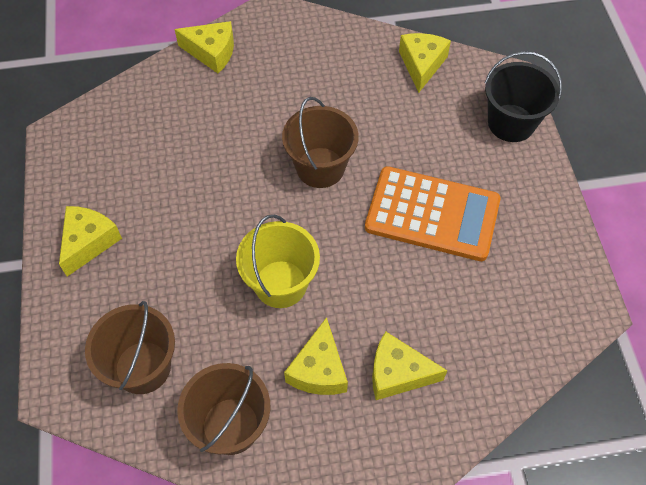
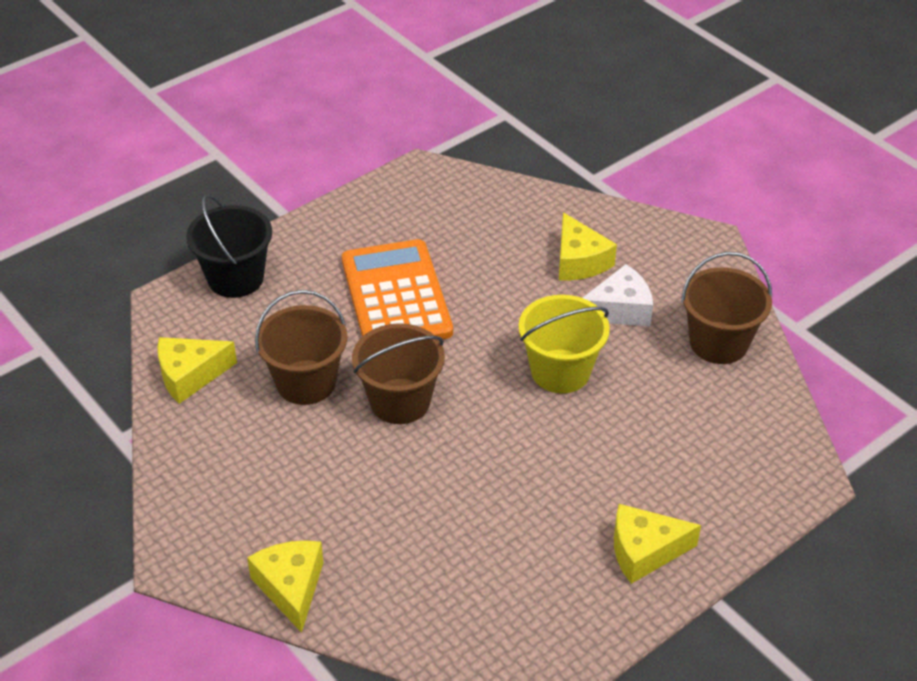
camera: 120 degrees left, 15 degrees down
(143, 367) = (727, 429): brown bucket -> brown bucket (306, 382)
(319, 370) = (620, 309): yellow cheese -> white cheese

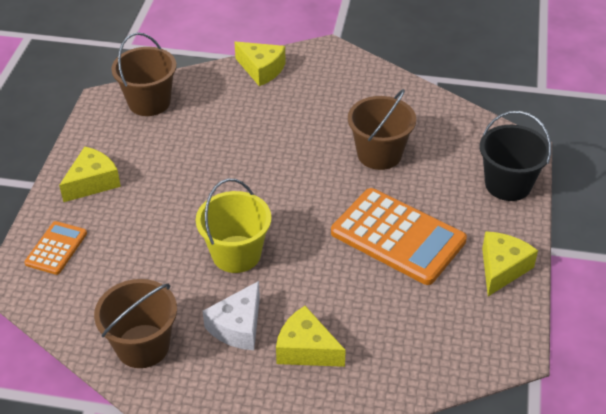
camera: 140 degrees right, 0 degrees up
(190, 375) = (445, 120): yellow cheese -> yellow cheese (502, 268)
(400, 401) = (314, 176): brown bucket -> brown bucket (149, 102)
(740, 490) = (56, 248): none -> orange calculator

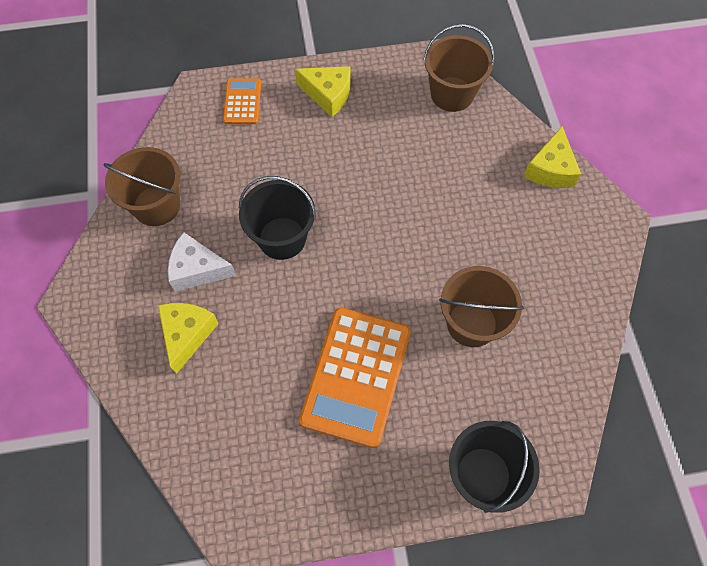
camera: 70 degrees right, 20 degrees up
(56, 248) = (242, 102): orange calculator -> orange calculator turned 90 degrees counterclockwise
(236, 254) = (282, 238): yellow bucket -> black bucket
(502, 268) = (348, 496): yellow cheese -> none

